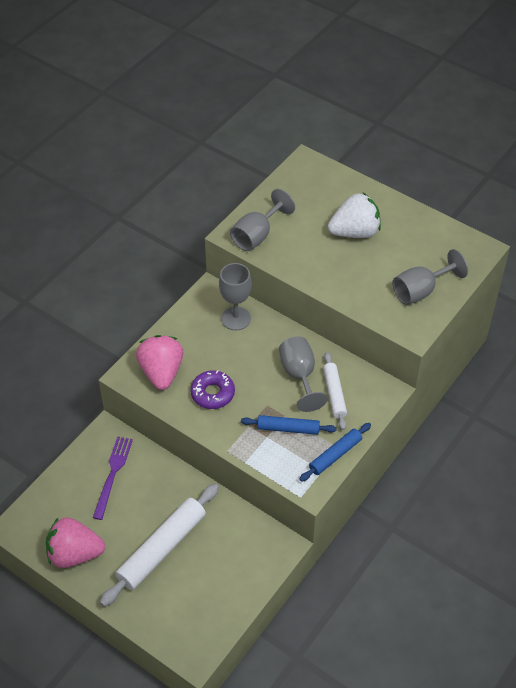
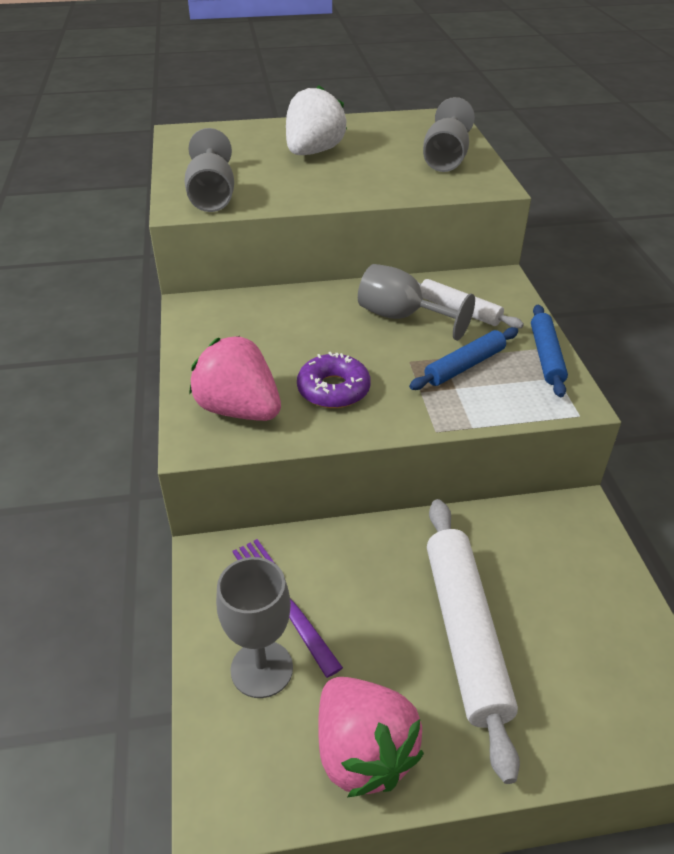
camera: 45 degrees left, 10 degrees down
(74, 554) = (363, 752): pink strawberry -> pink strawberry turned 75 degrees counterclockwise
(236, 318) = (257, 312): grey goblet -> grey goblet (261, 669)

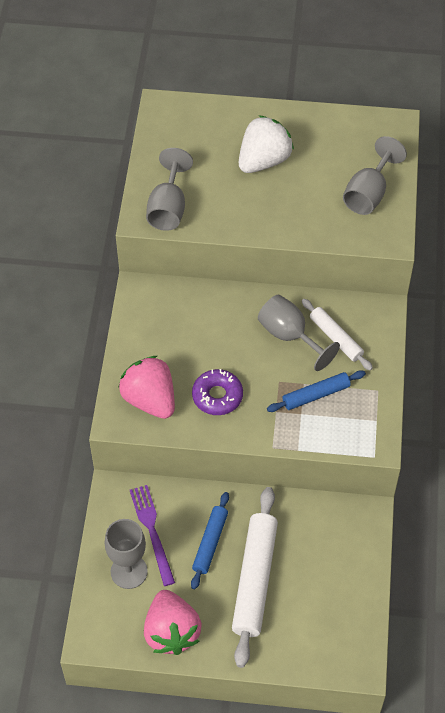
camera: 15 degrees right, 15 degrees up
(546, 356) = (378, 399): blue rolling pin -> blue rolling pin (210, 543)

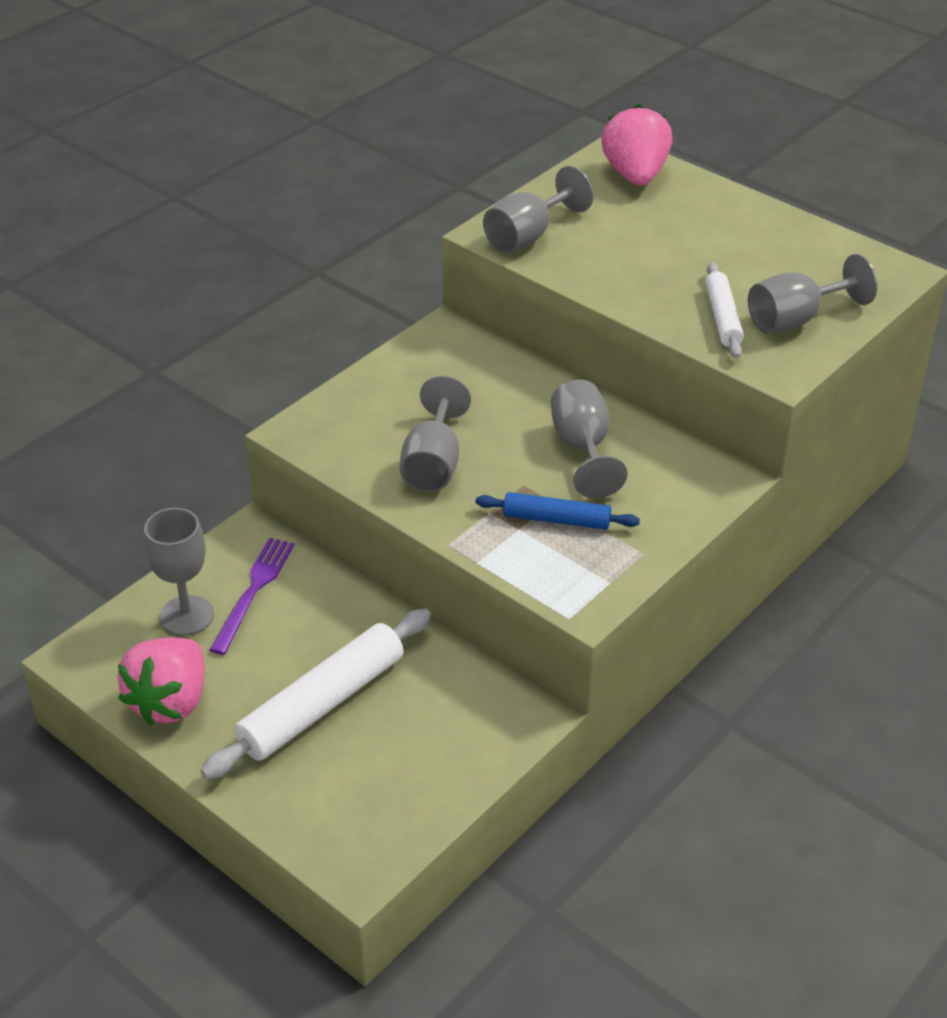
camera: 35 degrees right, 15 degrees down
(150, 399) = (351, 431): pink strawberry -> pink strawberry (635, 175)
(210, 543) = (307, 638): blue rolling pin -> none
(217, 396) = (433, 464): purple donut -> grey goblet
(263, 161) = (689, 240): white strawberry -> none
(336, 338) = (640, 476): white rolling pin -> white rolling pin (722, 318)

